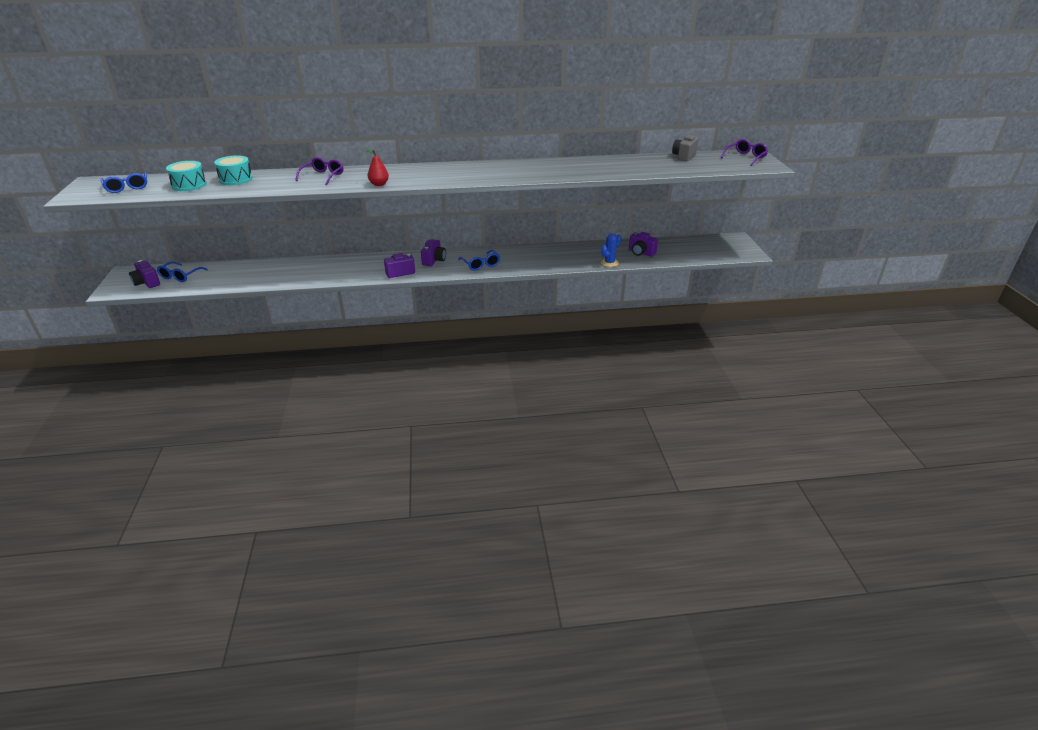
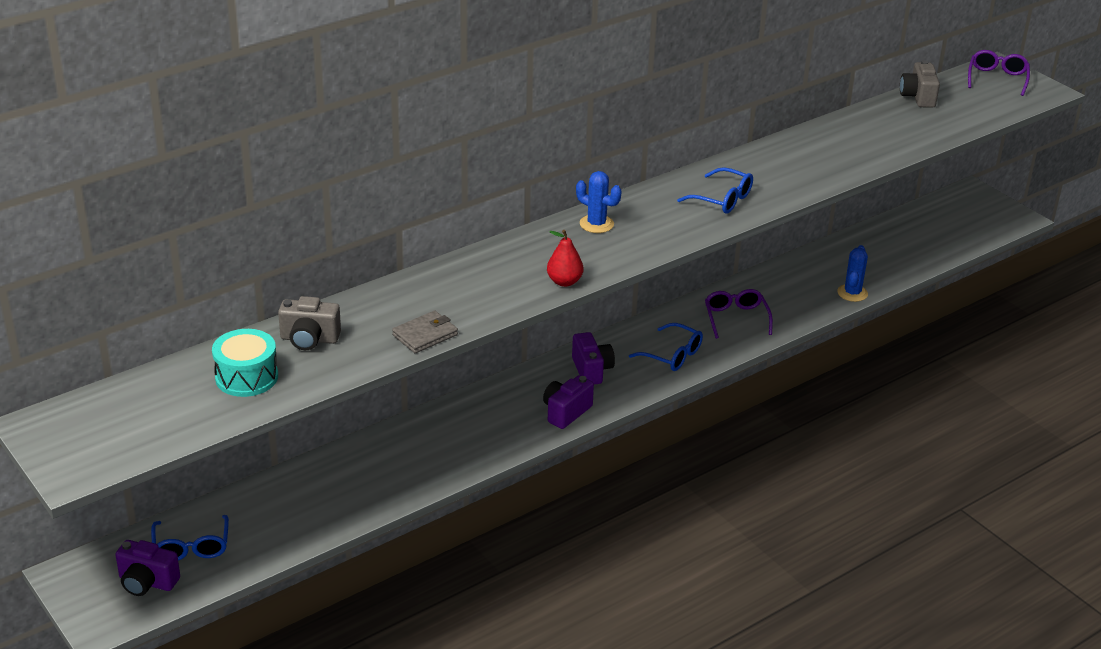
camera: 30 degrees left, 0 degrees up
(127, 187) = (140, 417): blue glasses -> blue glasses (722, 199)
(236, 179) = (309, 339): turquoise drum -> grey camera
(284, 188) = (425, 335): none -> grey wallet
(323, 176) = (448, 289): purple glasses -> purple glasses (736, 318)
(430, 169) = (596, 224): none -> blue cactus
(641, 253) = (875, 259): purple camera -> none

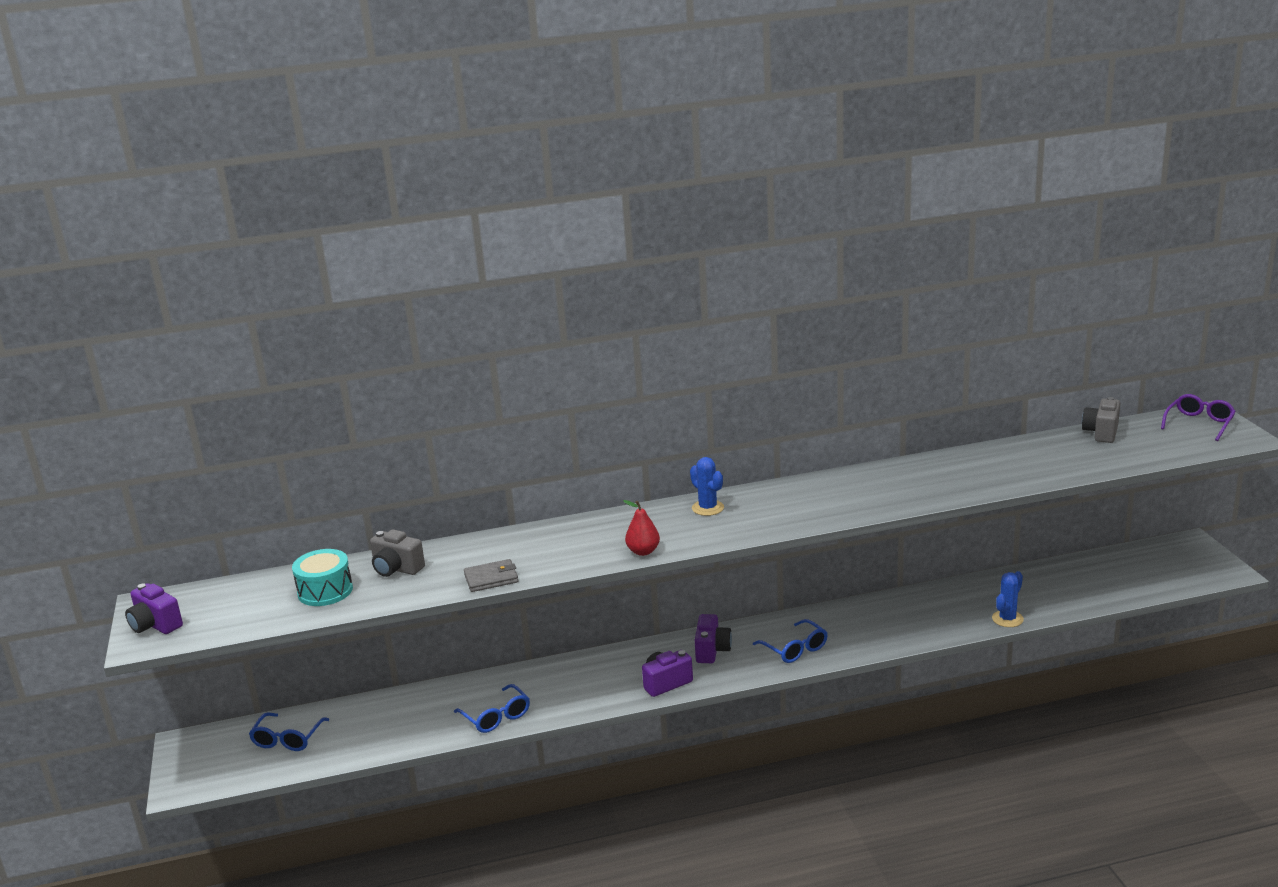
camera: 25 degrees right, 10 degrees down
(147, 582) = (235, 761): purple camera -> purple camera (155, 625)
(722, 199) = (839, 500): blue glasses -> blue glasses (496, 716)
(736, 318) = (876, 626): purple glasses -> none

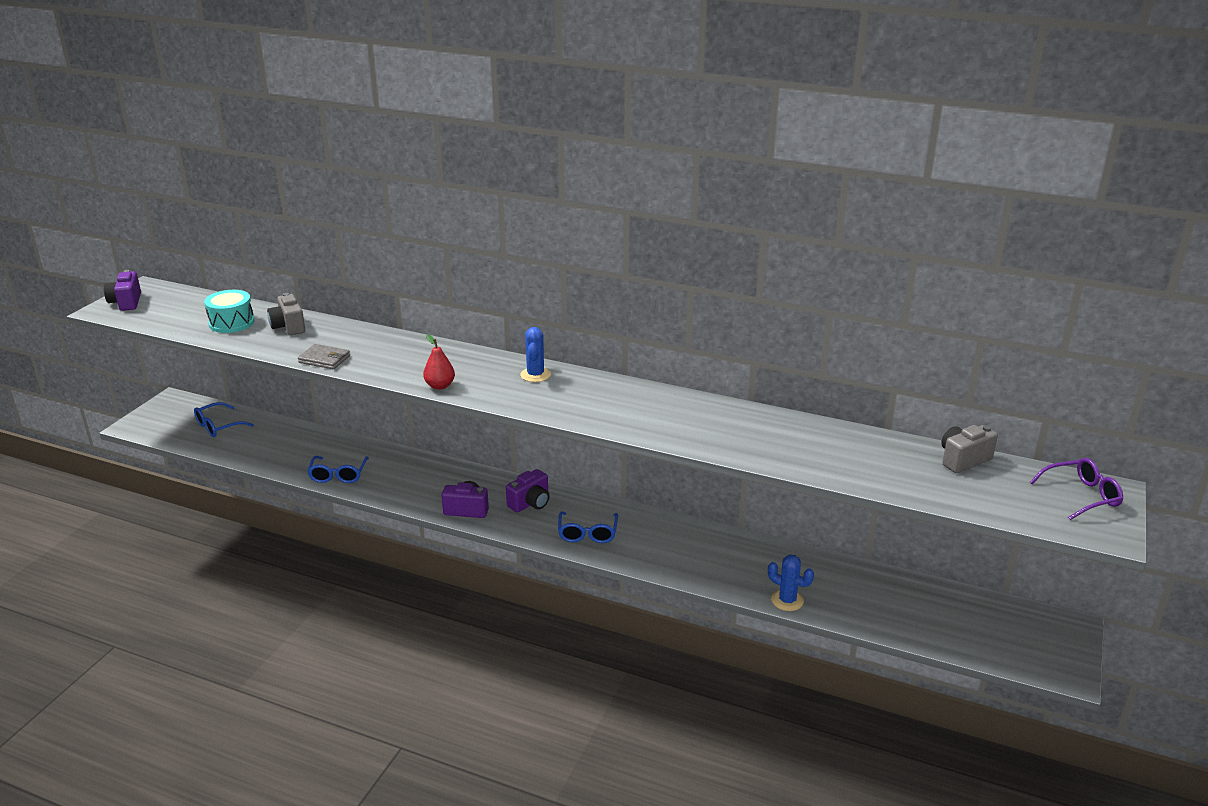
camera: 35 degrees right, 5 degrees up
(1007, 619) = (787, 600): blue cactus -> blue cactus turned 45 degrees clockwise

